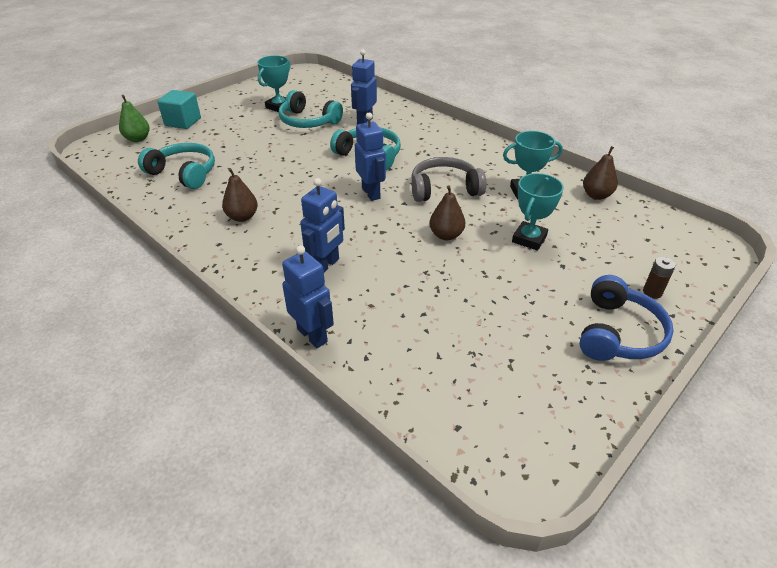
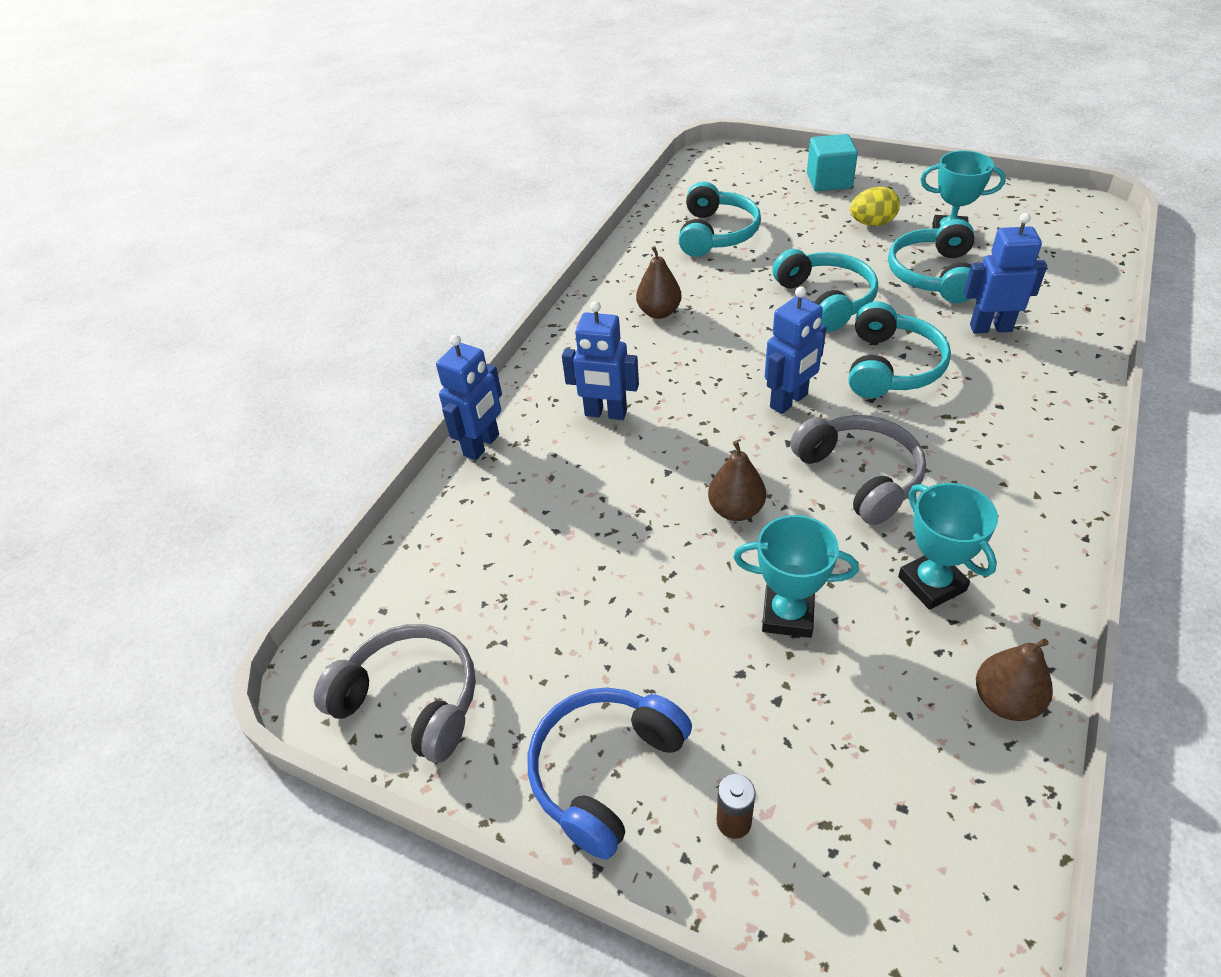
camera: 75 degrees right, 5 degrees up
(138, 139) = (761, 171): green pear -> none
(242, 123) = (872, 223): none -> yellow egg
(295, 157) = (825, 300): none -> turquoise headphones
(548, 421) = (411, 700): none -> grey headphones
(618, 333) = (605, 771): blue headphones -> blue headphones turned 120 degrees clockwise

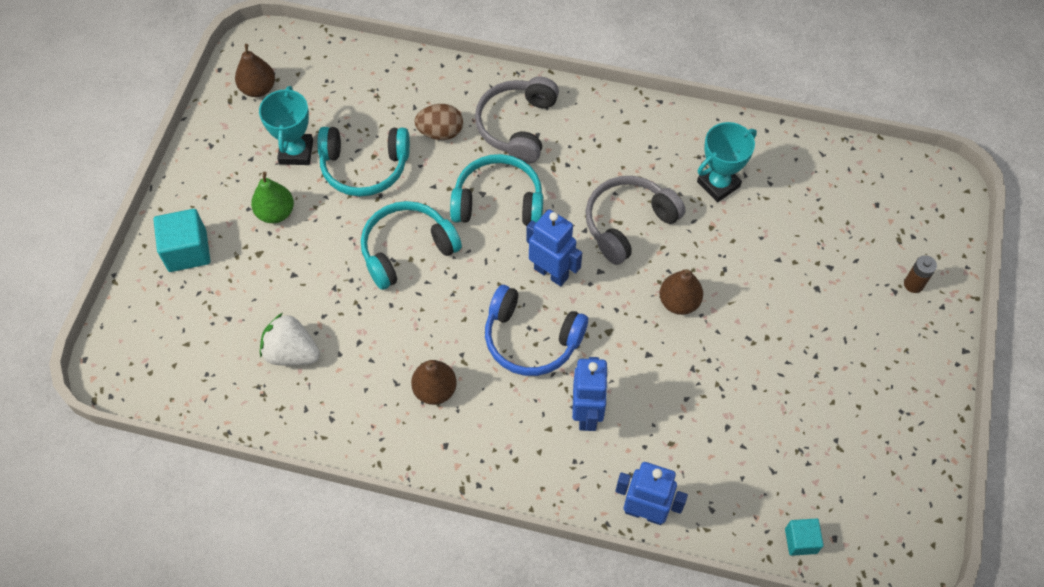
camera: 105 degrees left, 15 degrees up
(394, 575) = (800, 541): none -> turquoise cube
(411, 700) = (899, 490): grey headphones -> grey headphones (517, 126)
(605, 771) = (907, 356): blue headphones -> blue headphones (531, 339)
(716, 233) = (292, 352): turquoise headphones -> white strawberry
(787, 615) = (765, 264): turquoise trophy -> none
(872, 223) = (276, 213): yellow egg -> green pear
(990, 328) = (440, 132): blue robot -> brown egg
(1005, 701) = (795, 153): brown pear -> brown pear (258, 89)

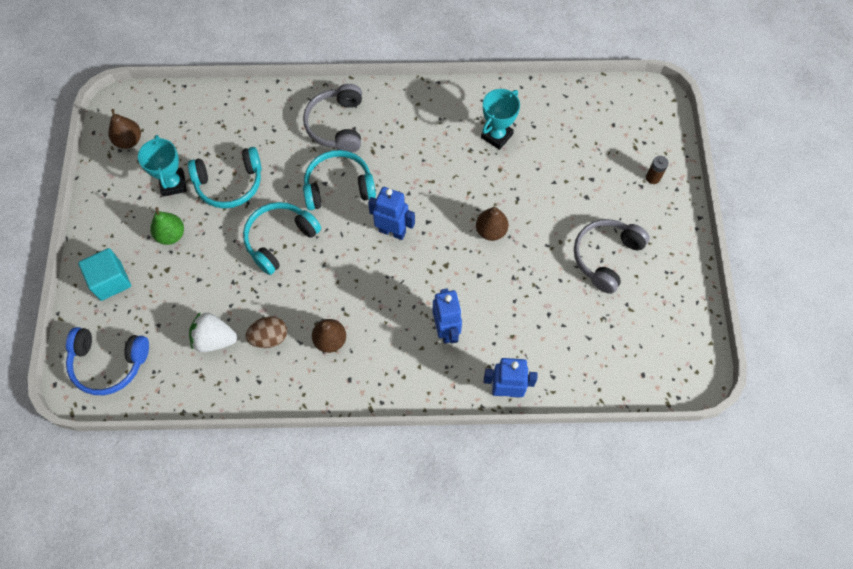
camera: 15 degrees left, 5 degrees up
(440, 132) = (280, 143): brown egg -> brown egg (269, 337)
(531, 339) = (391, 285): blue headphones -> blue headphones (109, 363)
(628, 223) = (439, 181): grey headphones -> grey headphones (606, 257)
(800, 541) = (620, 383): turquoise cube -> none

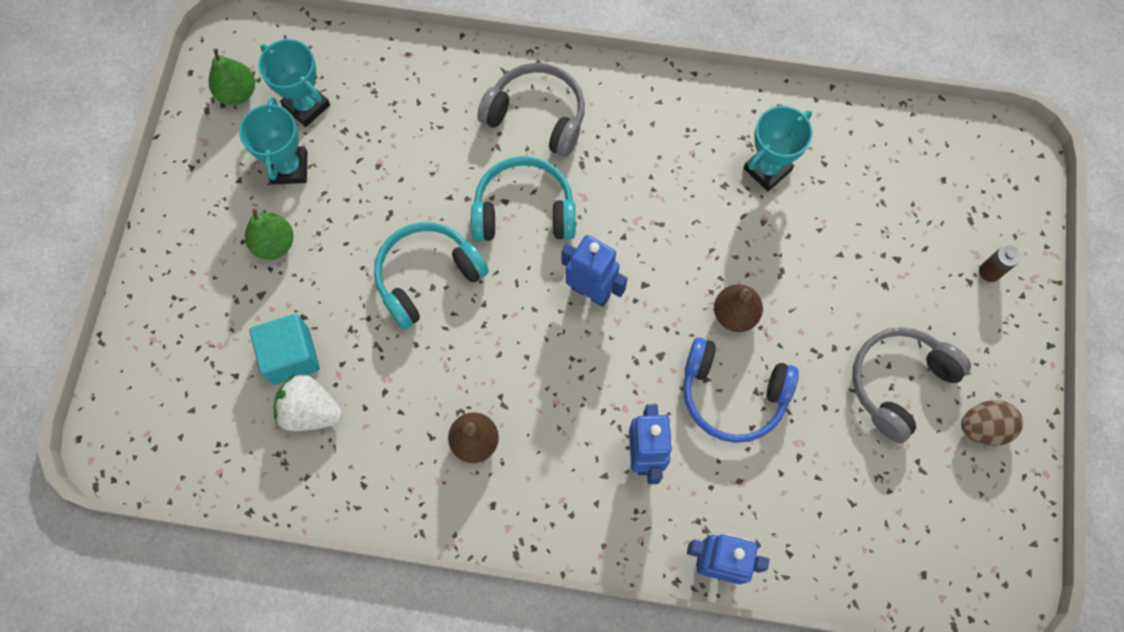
camera: 10 degrees right, 5 degrees up
(109, 363) = (158, 420): blue headphones -> blue headphones (732, 394)
(110, 281) = (179, 298): turquoise cube -> turquoise cube (291, 356)
(129, 141) = (238, 93): brown pear -> green pear
(178, 142) = (306, 106): none -> turquoise trophy
(229, 183) = (369, 180): turquoise headphones -> none
(269, 337) = (389, 422): brown egg -> brown egg (982, 427)
(337, 125) = (537, 116): grey headphones -> grey headphones turned 105 degrees clockwise

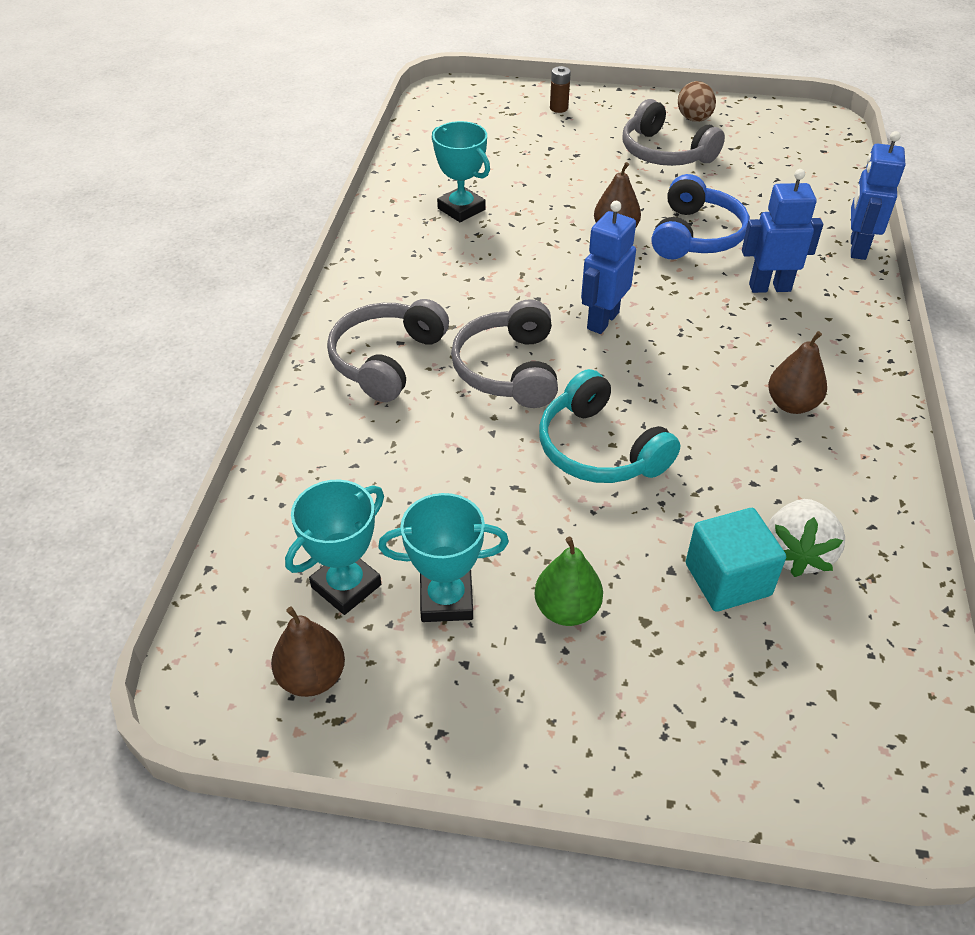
camera: 90 degrees left, 25 degrees down
(238, 93) = (312, 677): green pear -> brown pear
(524, 210) = (509, 369): turquoise headphones -> grey headphones

